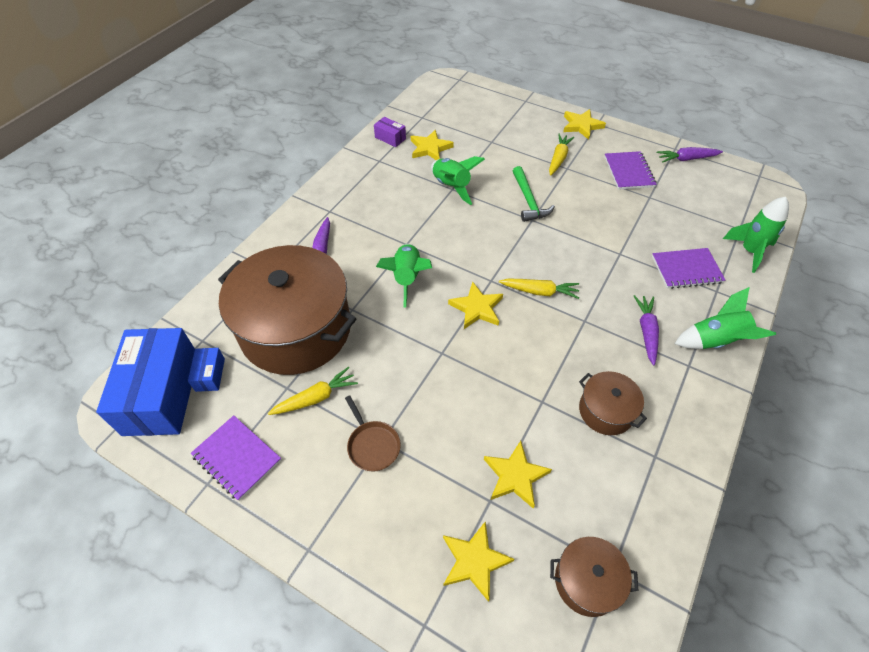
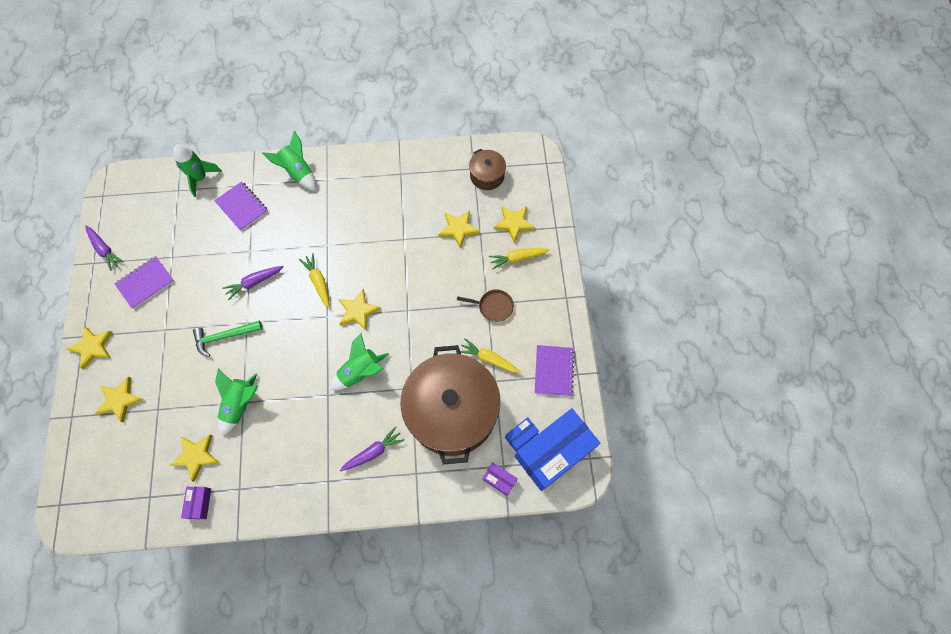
camera: 125 degrees left, 15 degrees up
(194, 329) = (499, 480): none -> purple box
(372, 445) = (493, 307): brown pan -> brown pan turned 75 degrees clockwise
(518, 126) = (120, 400): none -> yellow star
(528, 200) = (224, 337): green hammer -> green hammer turned 150 degrees counterclockwise
(558, 159) = (155, 342): yellow carrot -> yellow carrot (518, 258)
(606, 411) = (388, 206): brown pot -> none
(646, 332) = (314, 209): purple carrot -> purple carrot (254, 282)

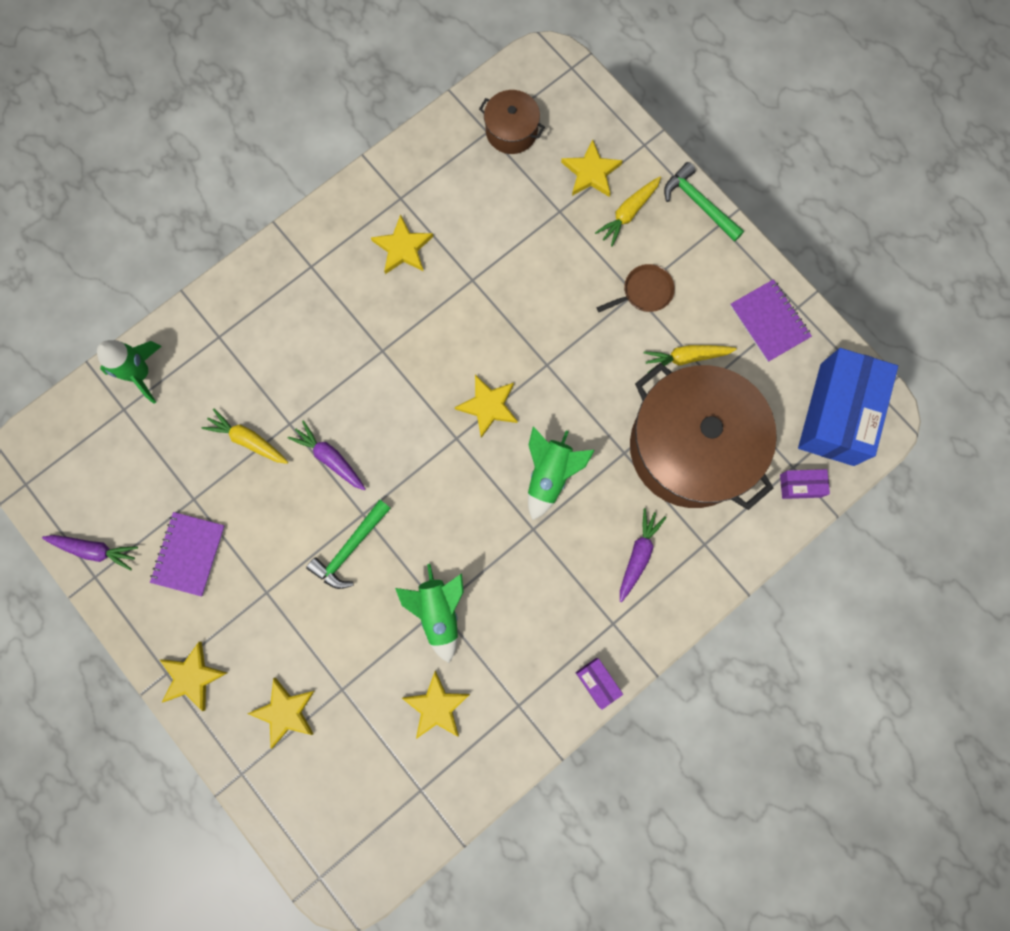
camera: 35 degrees left, 10 degrees up
(199, 503) = (486, 754): purple box -> purple box (597, 682)
(242, 207) = (230, 374): purple notebook -> none
(254, 282) = (330, 458): purple carrot -> purple carrot turned 105 degrees clockwise
(298, 172) = (266, 282): green rocket -> none
(318, 282) = (410, 403): yellow carrot -> yellow carrot (248, 440)
(458, 229) = (529, 223): yellow star -> yellow star (403, 248)
(521, 435) = (787, 420): blue box -> none
(562, 278) = (699, 204): none -> green hammer

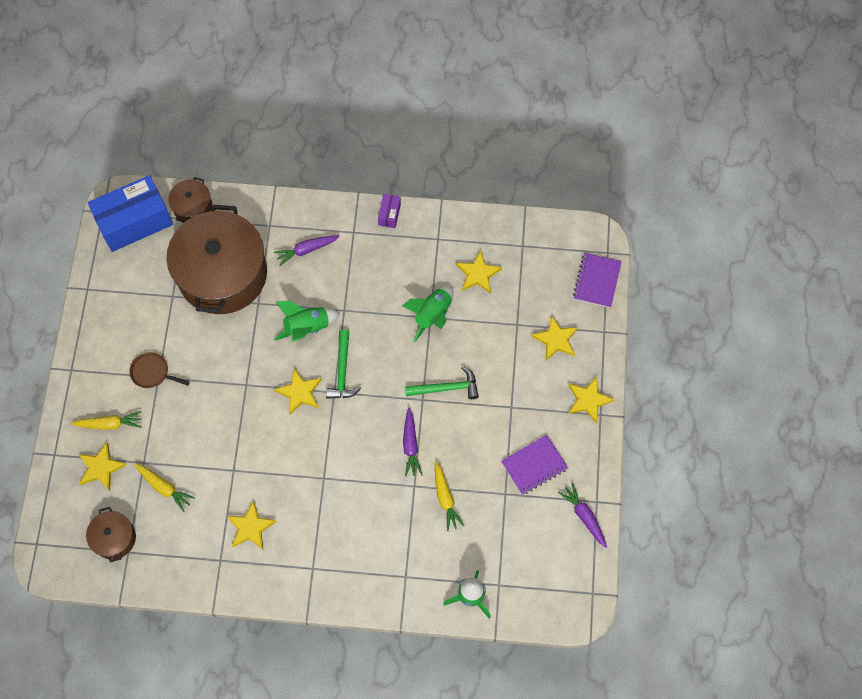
camera: 135 degrees left, 10 degrees down
(686, 358) = (172, 318): yellow carrot -> yellow carrot (164, 487)
(699, 204) = (67, 391): green hammer -> green hammer (342, 371)
(769, 321) = (110, 296): purple notebook -> purple notebook (597, 281)
(800, 486) = (193, 207): purple box -> brown pot

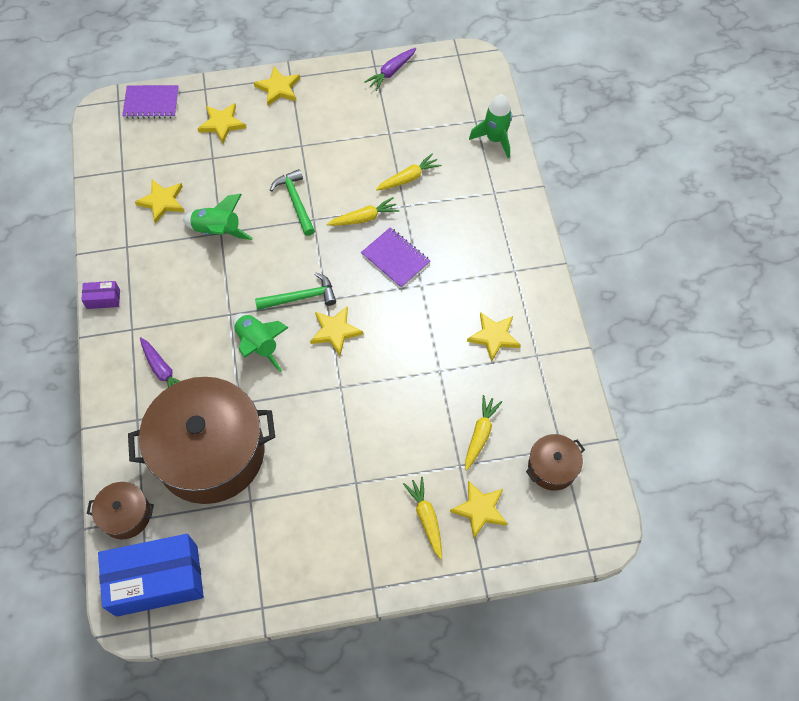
camera: 105 degrees left, 5 degrees down
(134, 222) = (157, 580): blue box -> blue box turned 60 degrees counterclockwise
(152, 373) = (352, 491): brown pan -> none
(410, 445) = (364, 218): purple carrot -> yellow carrot
(534, 465) = (355, 116): purple notebook -> purple notebook (395, 259)

